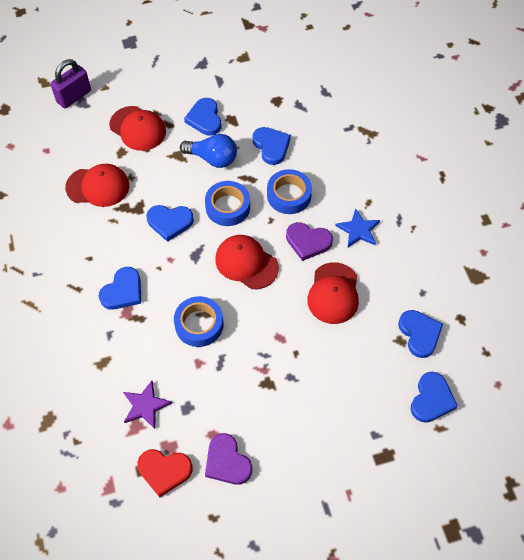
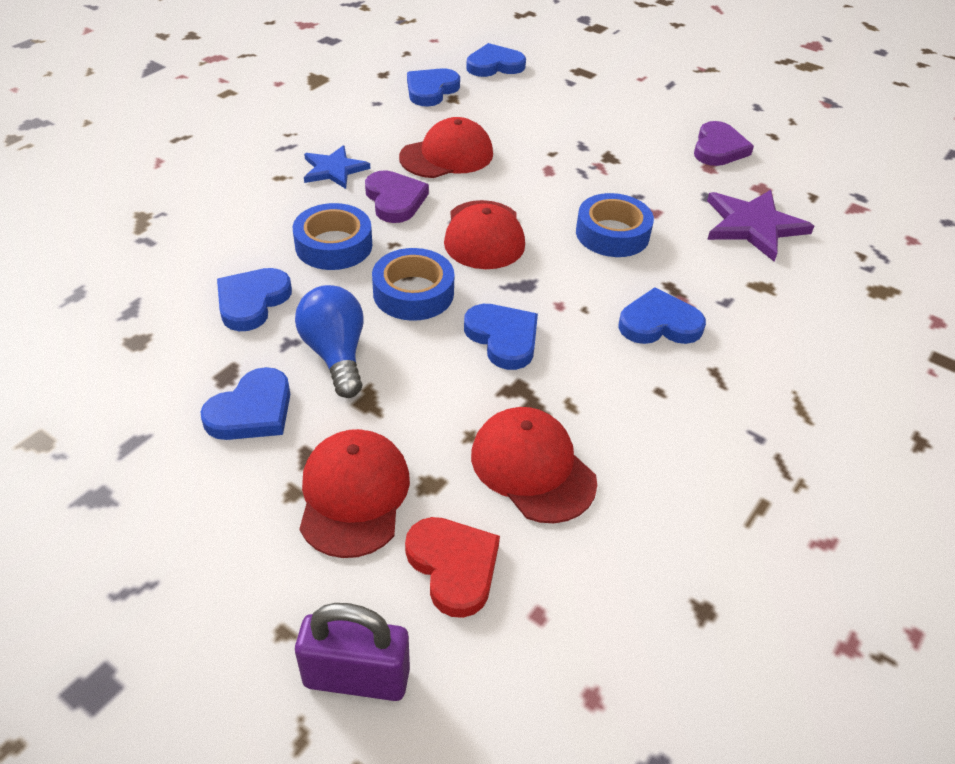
camera: 130 degrees left, 15 degrees down
(145, 405) = (753, 226): purple star -> purple star, size x1.51
(164, 471) = (786, 181): red heart -> red heart (453, 566)

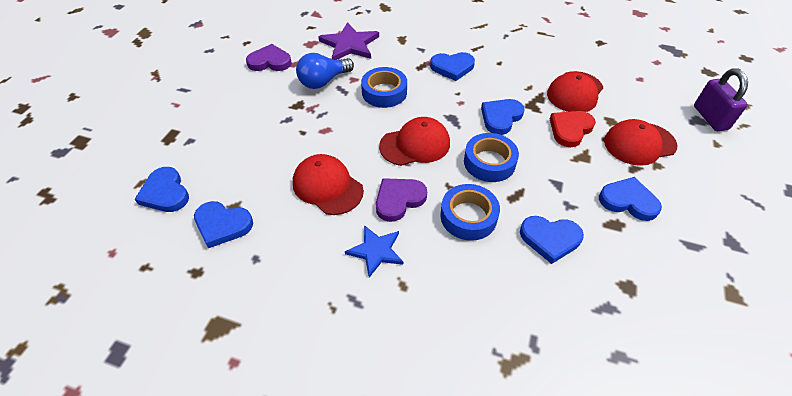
camera: 105 degrees left, 5 degrees up
(335, 354) = (562, 180): blue light bulb -> blue light bulb (323, 81)
(453, 566) = (642, 104): red heart -> red heart (570, 129)
(659, 323) = (452, 67): blue heart -> blue heart turned 75 degrees counterclockwise

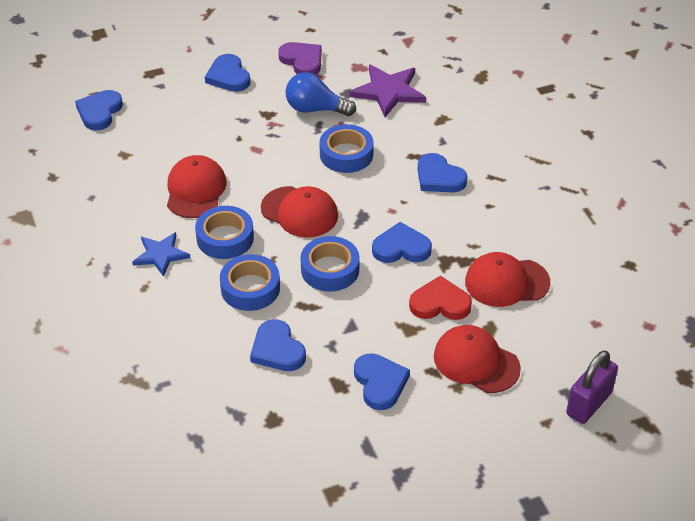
camera: 50 degrees right, 5 degrees down
(222, 225) = (102, 161): blue heart -> blue heart (228, 76)
(399, 200) = (225, 238): purple heart -> blue tape

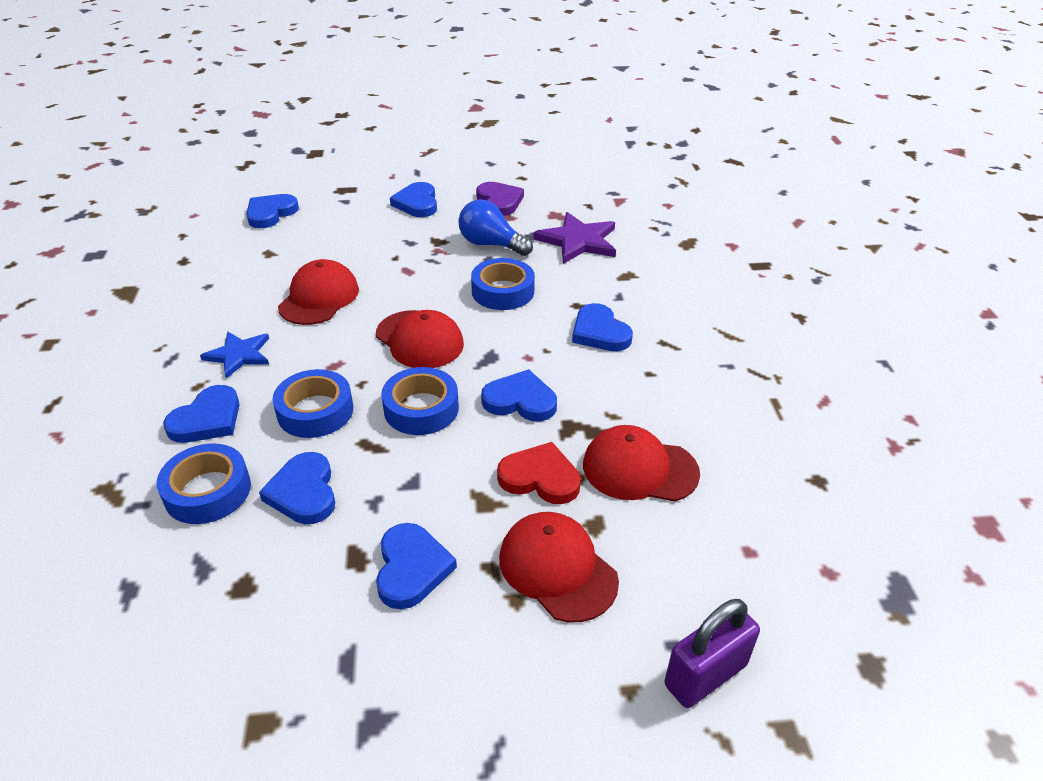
camera: 15 degrees right, 5 degrees down
(171, 312) = (207, 419): none -> blue heart
(225, 238) = (320, 351): blue tape -> blue tape (208, 491)

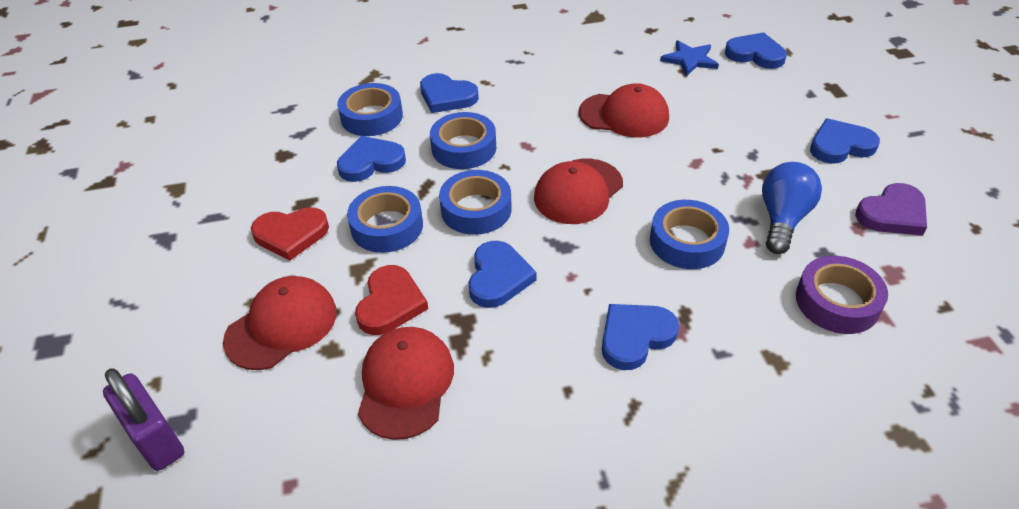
camera: 85 degrees right, 5 degrees up
(239, 355) = (528, 91): blue star -> blue star (690, 60)
(411, 568) = (291, 235): blue heart -> red heart
(425, 479) = (387, 226): none -> blue tape
(578, 241) = (837, 302): purple star -> purple tape

